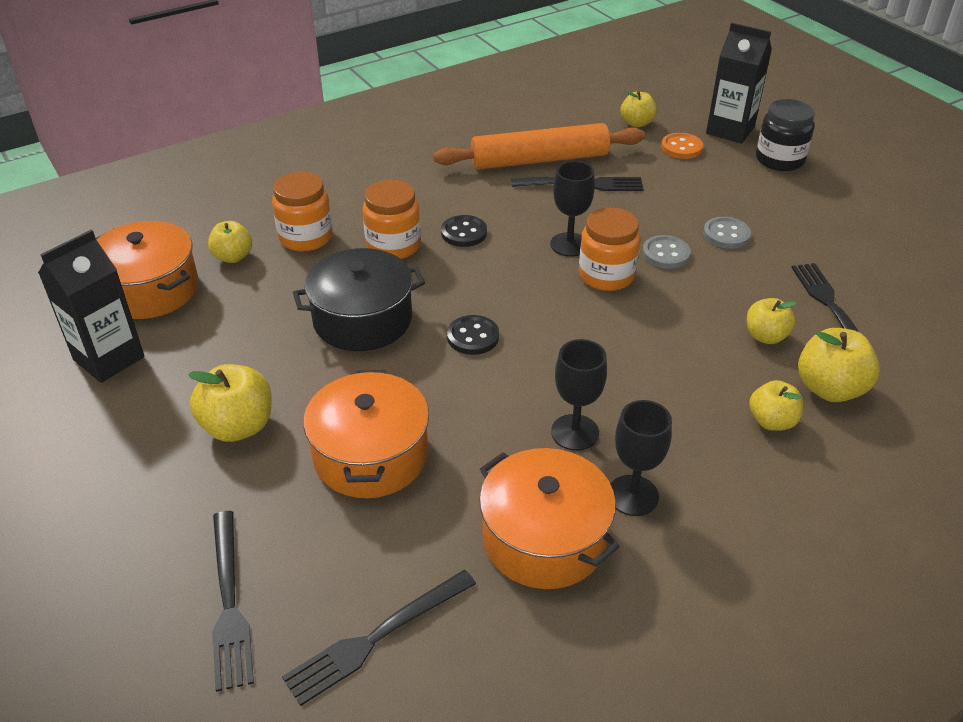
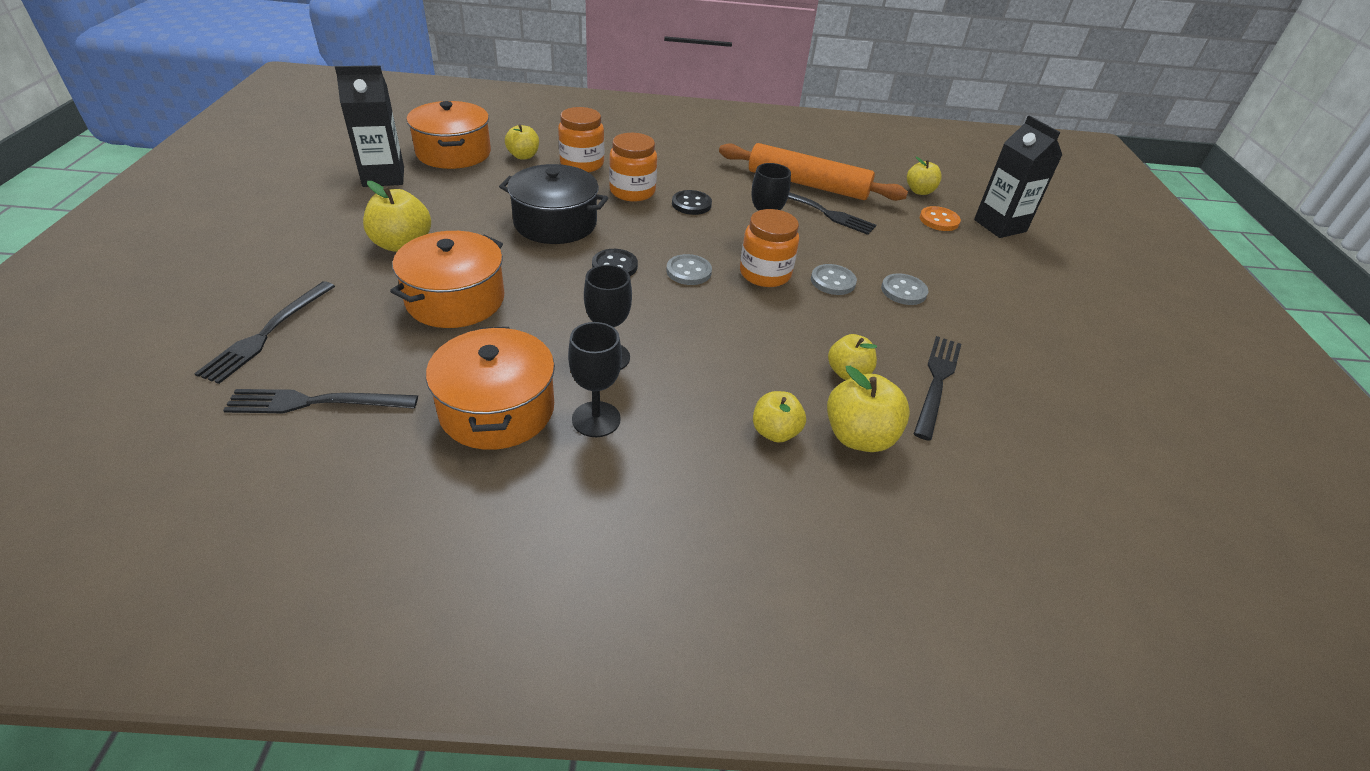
camera: 30 degrees right, 0 degrees up
(542, 307) = (688, 271): none -> grey button
(779, 160) = (1022, 262): black jar -> none

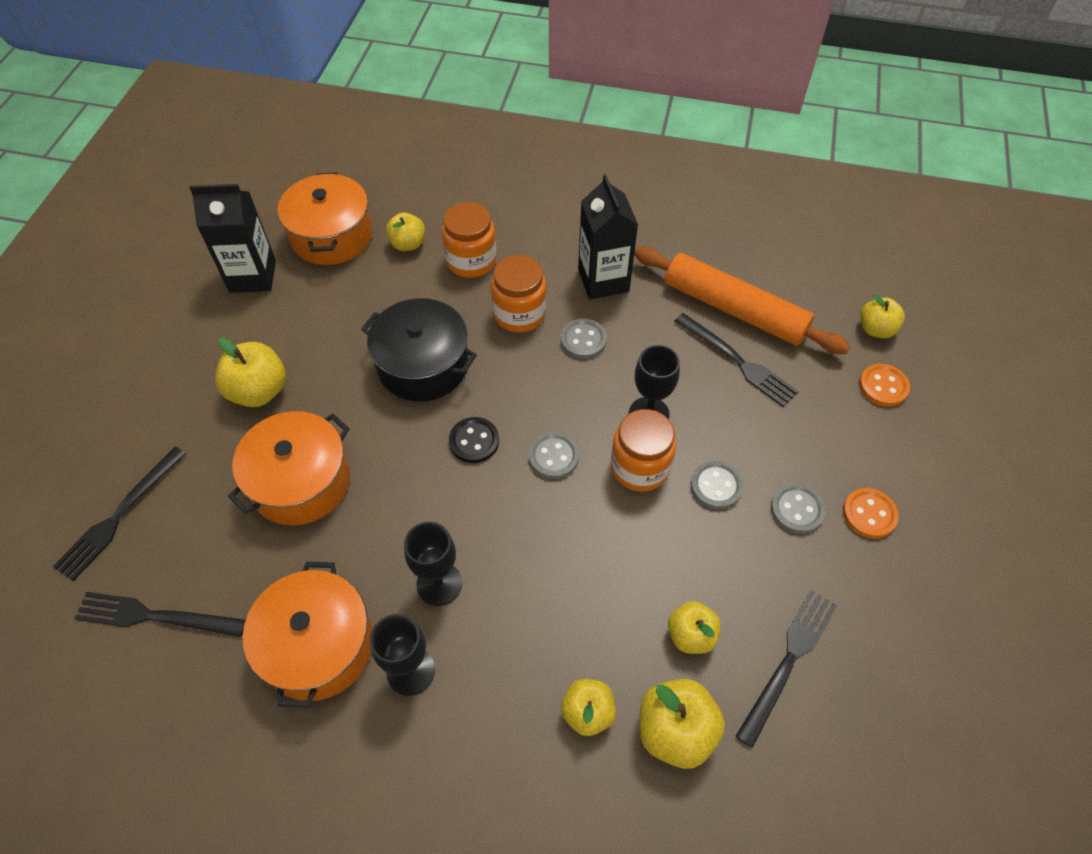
camera: 15 degrees right, 15 degrees up
(691, 204) = (583, 340): black button -> grey button
(961, 290) = (869, 514): none -> orange button
(1000, 226) = (961, 401): black carton -> black carton (603, 280)

